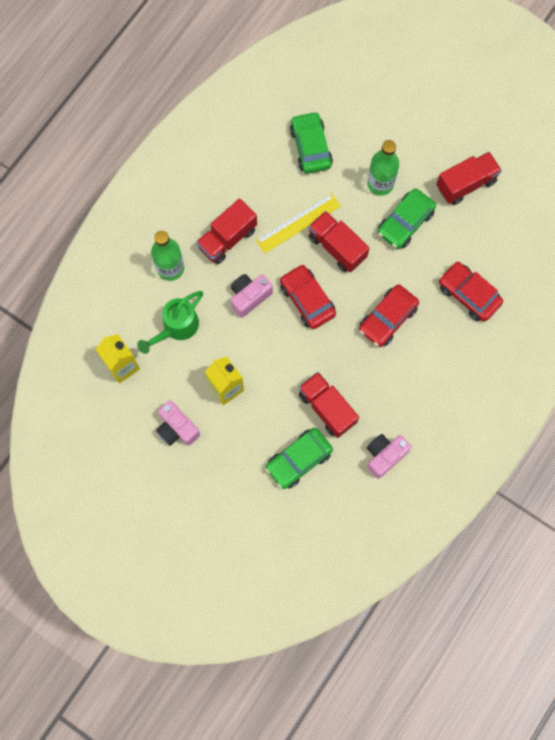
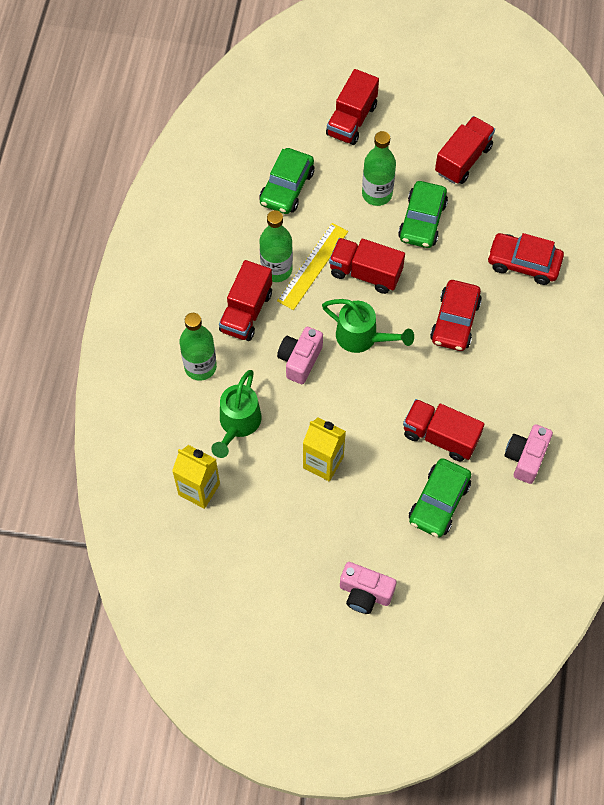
camera: 25 degrees left, 10 degrees down
(177, 428) = (292, 527): pink camera -> pink camera (365, 593)
(268, 213) = (276, 269): none -> green bottle
(307, 300) = (362, 337): red car -> green watering can
(310, 147) = (287, 187): green car -> green car turned 120 degrees counterclockwise
(392, 111) = (351, 120): none -> red truck

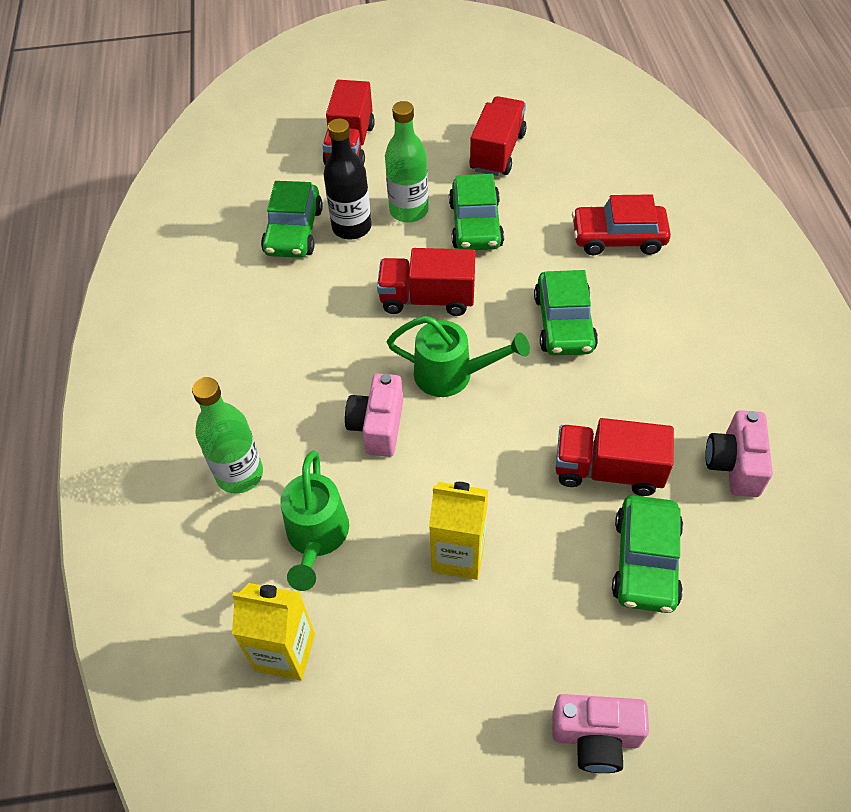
camera: 15 degrees left, 10 degrees down
(246, 312) = (284, 386): red truck -> none
(276, 269) = (310, 325): green bottle -> none
(312, 266) = (356, 308): yellow ruler -> none
(330, 196) = (351, 227): none -> black bottle
(455, 321) = (564, 323): red car -> green car

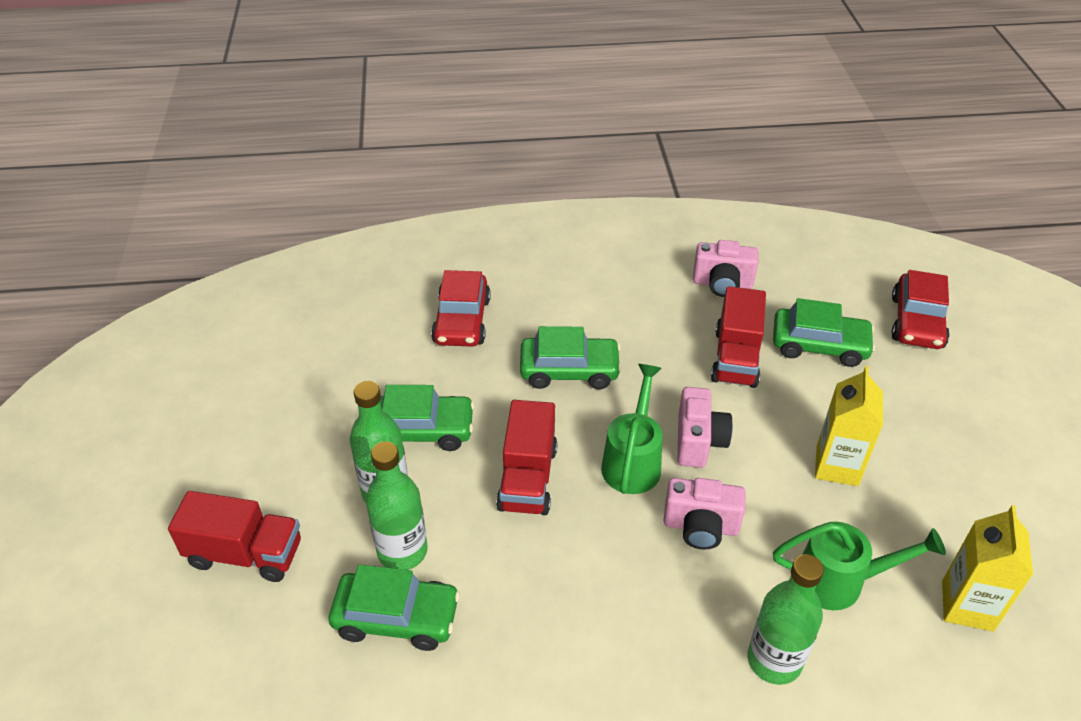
camera: 90 degrees left, 10 degrees down
(351, 227) = (402, 551): black bottle -> green bottle
(497, 152) = (307, 404): red truck -> none
(595, 737) = (973, 390): pink camera -> pink camera (698, 441)
(715, 690) = (916, 322): none -> red car

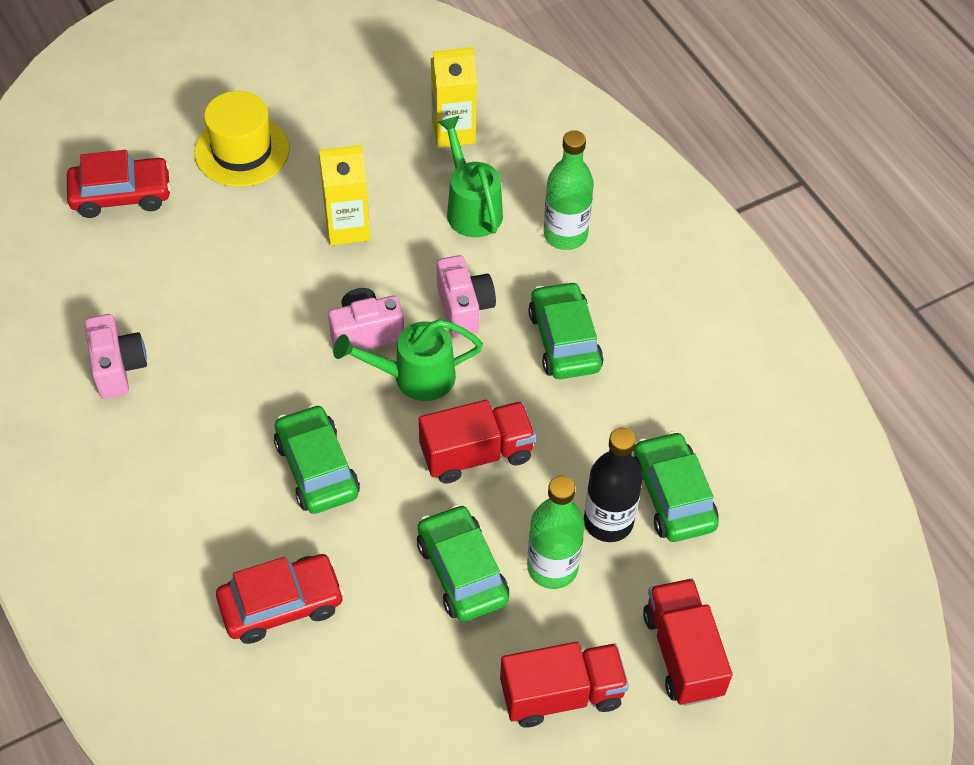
camera: 115 degrees left, 10 degrees up
(402, 551) = (608, 522): green bottle -> black bottle
(736, 358) = (236, 329): red truck -> red truck (561, 694)
(819, 345) = (189, 266): green car -> green car (564, 340)
(962, 414) = (242, 151): none -> yellow hat

